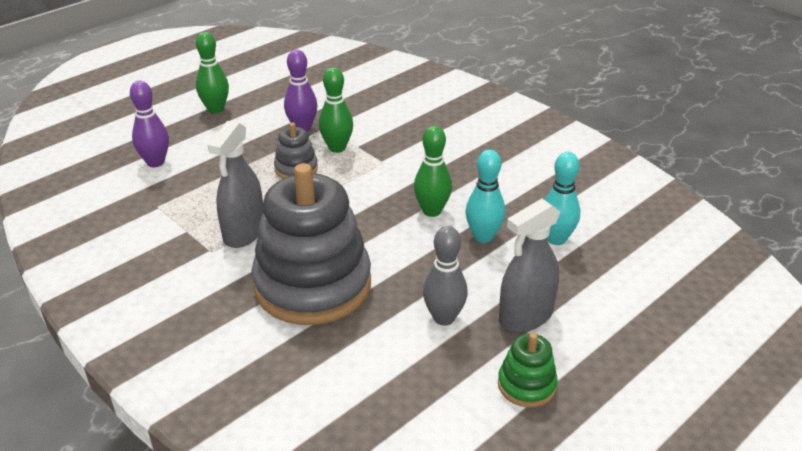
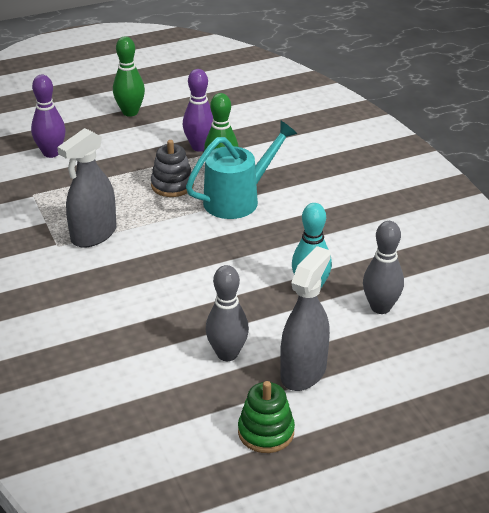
camera: 20 degrees right, 0 degrees up
(312, 285) = (127, 296): grey stacking toy -> none
(367, 169) = (238, 199): none -> turquoise watering can
(432, 211) = (276, 253): green bowling pin -> none
(525, 317) = (303, 372): grey spray bottle -> grey spray bottle turned 135 degrees clockwise
(556, 239) = (380, 307): turquoise bowling pin -> grey bowling pin

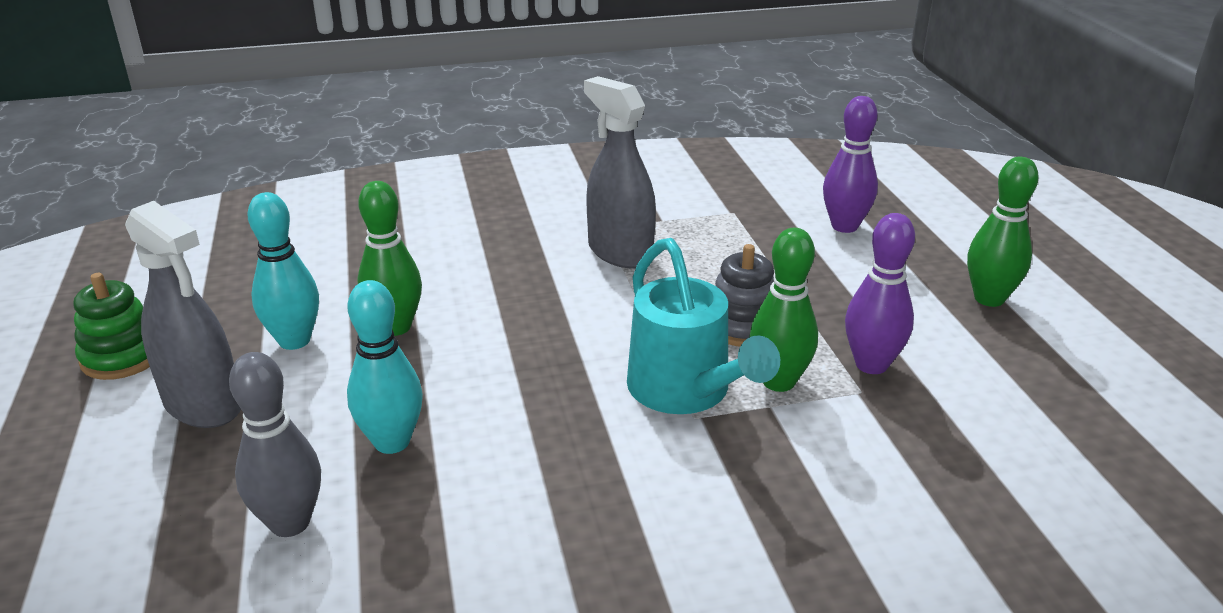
camera: 100 degrees right, 5 degrees down
(201, 313) = (395, 327): none -> green bowling pin
(227, 354) = (294, 340): grey bowling pin -> turquoise bowling pin

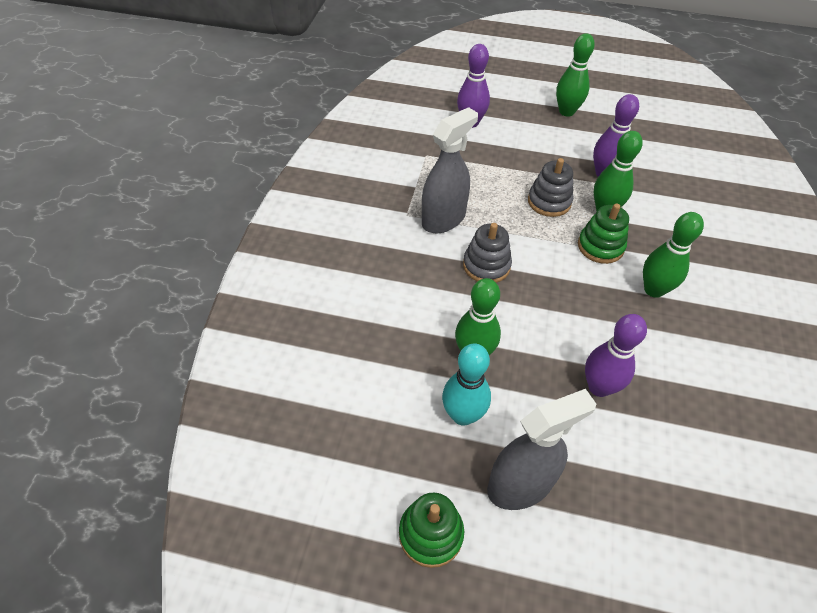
camera: 65 degrees left, 20 degrees up
(290, 523) = (659, 455): grey bowling pin -> none
(392, 442) = (599, 387): turquoise bowling pin -> purple bowling pin
(559, 302) = (486, 265): none -> grey stacking toy
(620, 252) = (443, 219): grey spray bottle -> grey spray bottle turned 150 degrees clockwise
(632, 465) = (654, 290): none -> green bowling pin
(686, 392) = (600, 246): turquoise watering can -> green stacking toy

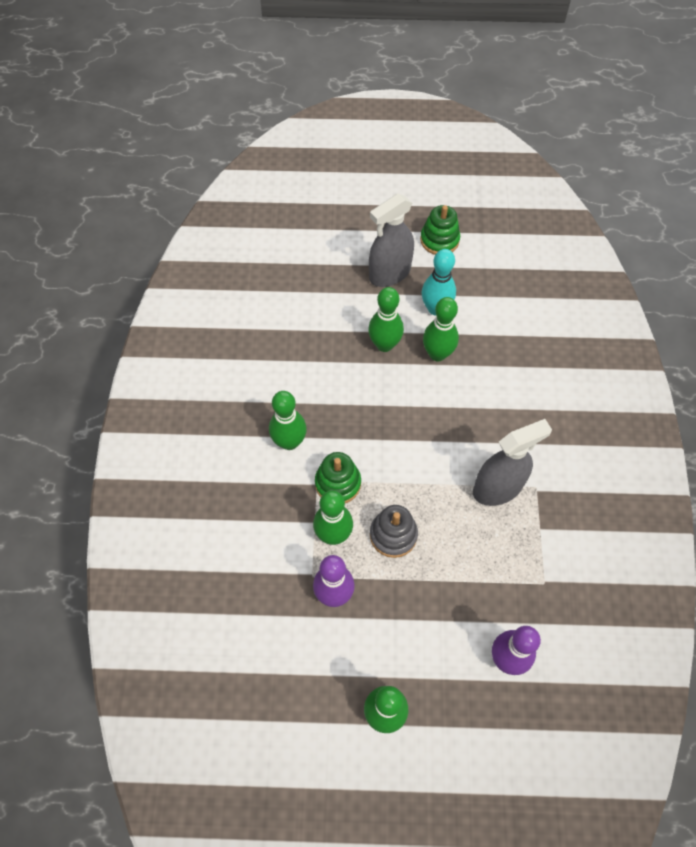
camera: 170 degrees right, 10 degrees up
(443, 219) = (497, 488): grey spray bottle -> grey spray bottle turned 150 degrees counterclockwise
(486, 265) = (444, 439): grey stacking toy -> none
(539, 377) = (384, 345): none -> green bowling pin
(599, 387) = (339, 345): purple bowling pin -> none

